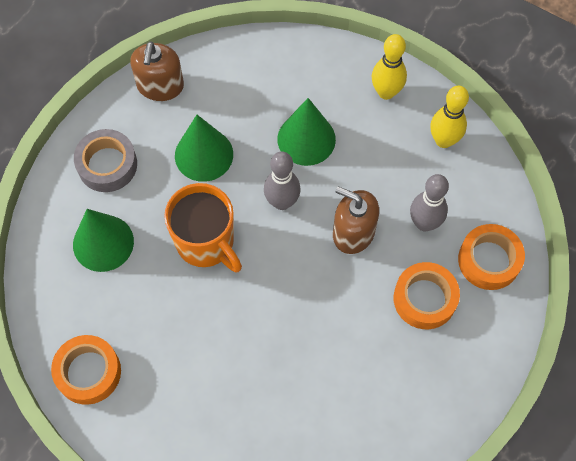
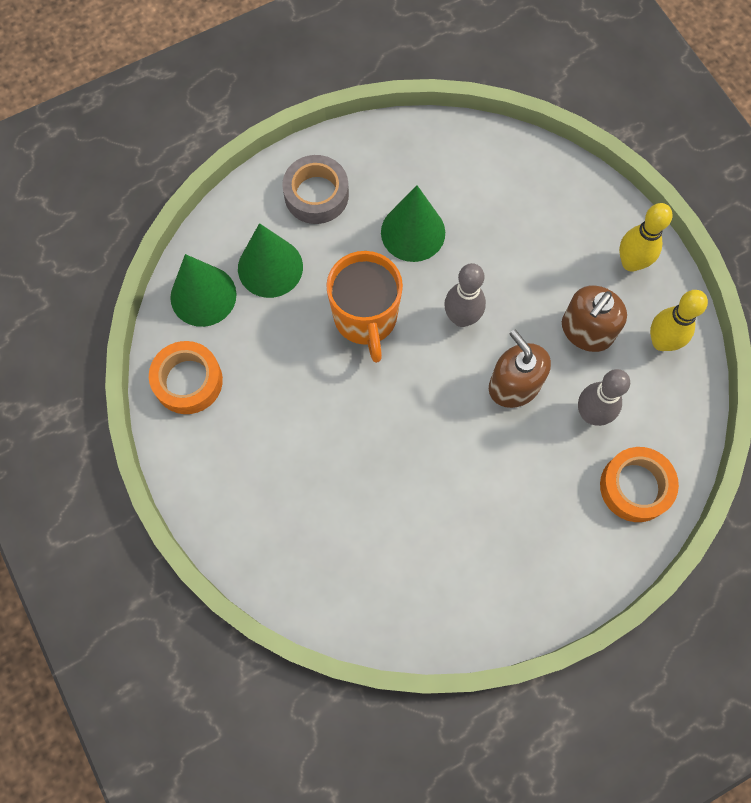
camera: 30 degrees right, 5 degrees up
(160, 86) = (410, 143): brown soap dispenser -> brown soap dispenser (586, 330)
(306, 139) = (522, 268): green cone -> green cone (203, 295)
(424, 299) = (546, 489): orange tape -> none

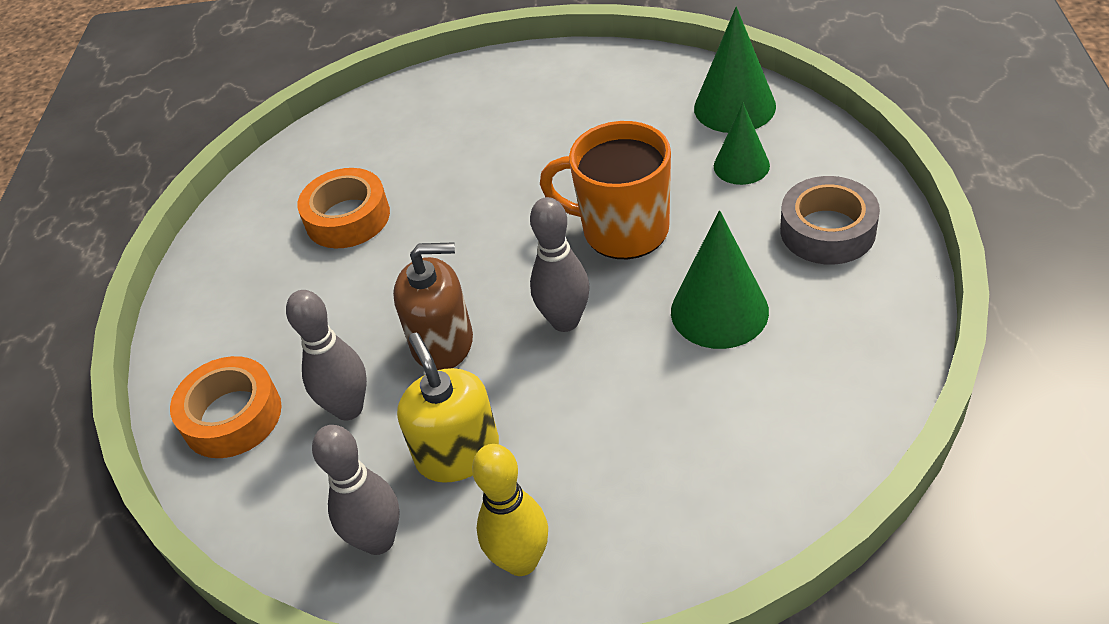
camera: 125 degrees right, 25 degrees down
(188, 381) = (639, 79): orange tape -> orange tape (347, 218)
(270, 267) = (741, 166): green cone -> green cone, size x0.65
(586, 330) = (458, 452): brown soap dispenser -> yellow soap dispenser
(661, 342) = (378, 540): yellow bowling pin -> grey bowling pin

